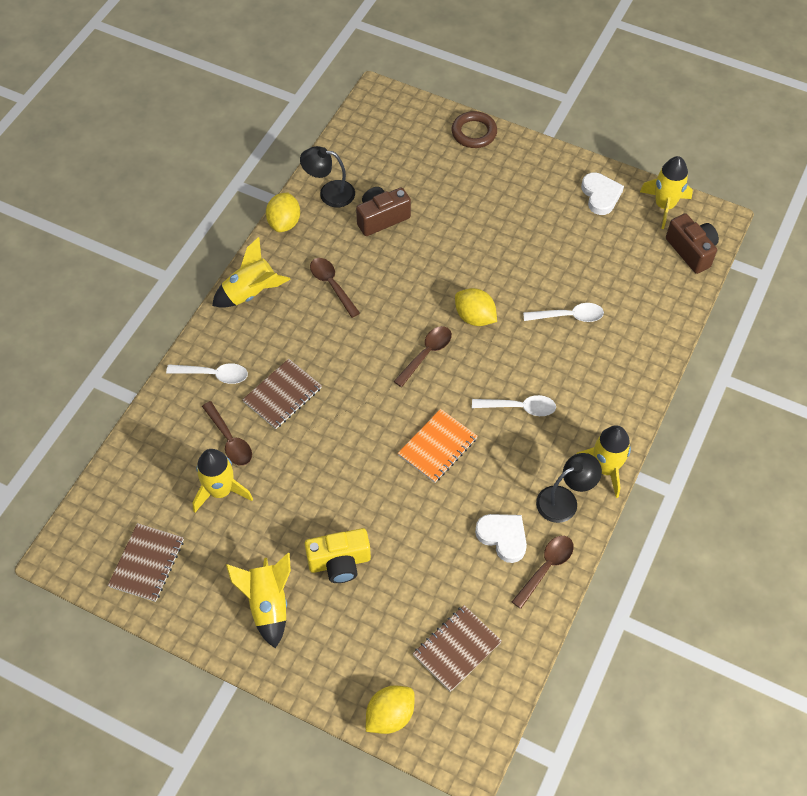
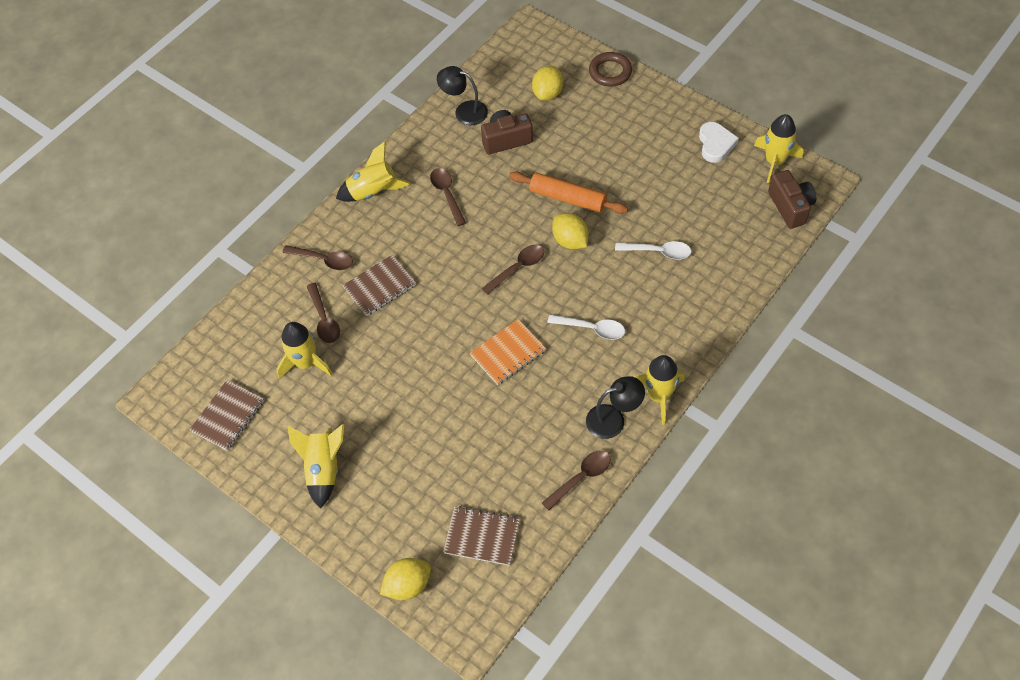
camera: 15 degrees right, 0 degrees up
(214, 375) = (324, 260): white spoon -> brown spoon
(284, 223) = (417, 133): yellow lemon -> yellow lemon (548, 93)
(339, 562) = (395, 442): yellow camera -> none
(456, 649) = (482, 536): brown notebook -> brown notebook turned 45 degrees clockwise
(461, 272) = (567, 198): none -> orange rolling pin
(503, 537) = (548, 444): white heart -> none

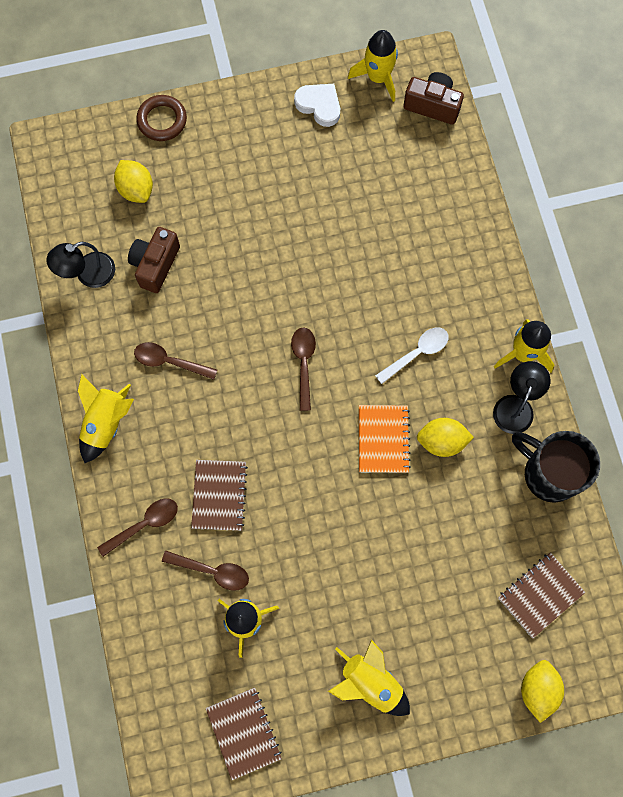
camera: 55 degrees left, 15 degrees up
(567, 198) = (267, 265): orange rolling pin -> none
(570, 241) = (313, 299): yellow lemon -> yellow lemon (442, 441)
(581, 477) = (548, 473): brown spoon -> black mug
(658, 252) = (387, 240): white spoon -> none

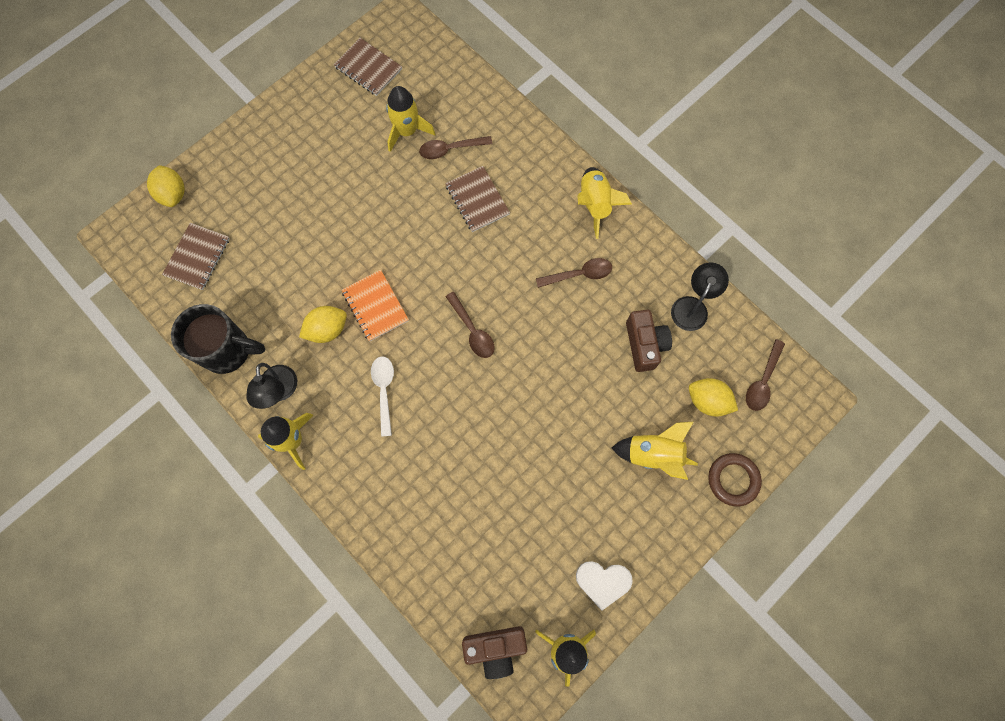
camera: 150 degrees right, 0 degrees up
(144, 524) = (518, 153): brown spoon -> brown spoon (762, 381)
(370, 683) = (297, 138): yellow rocket -> yellow rocket (653, 454)
(417, 353) = (384, 390): white spoon -> white spoon turned 150 degrees clockwise

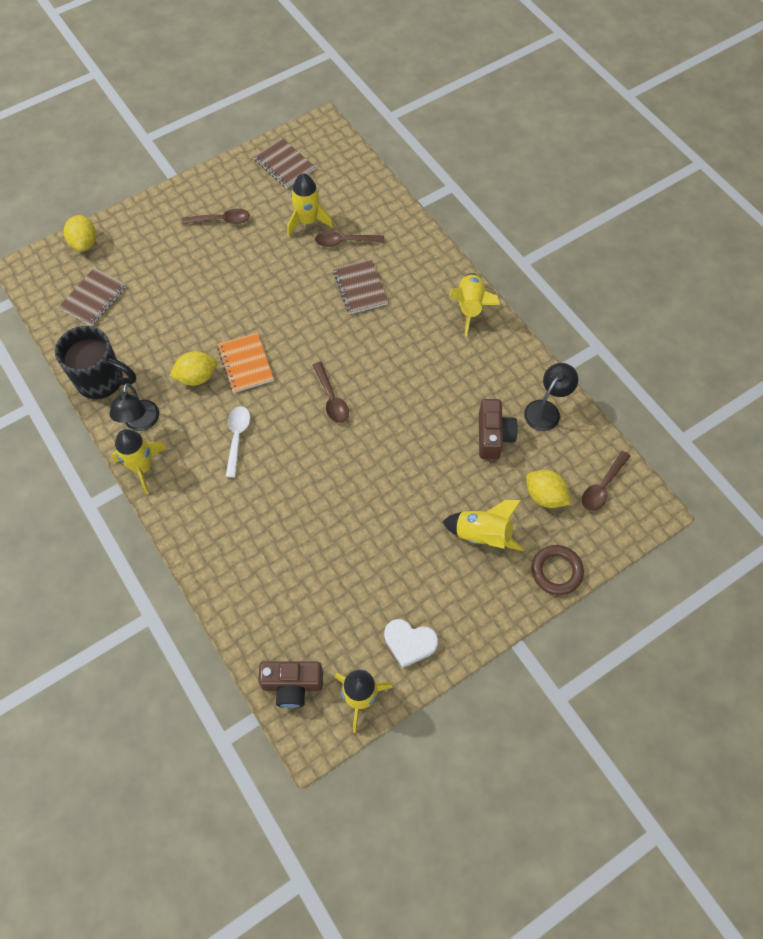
camera: 10 degrees right, 10 degrees down
(579, 274) = (443, 365): brown spoon -> brown spoon (221, 220)

